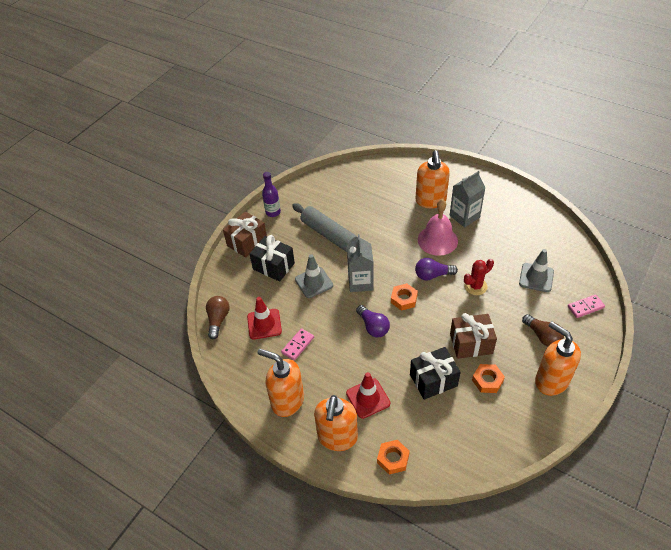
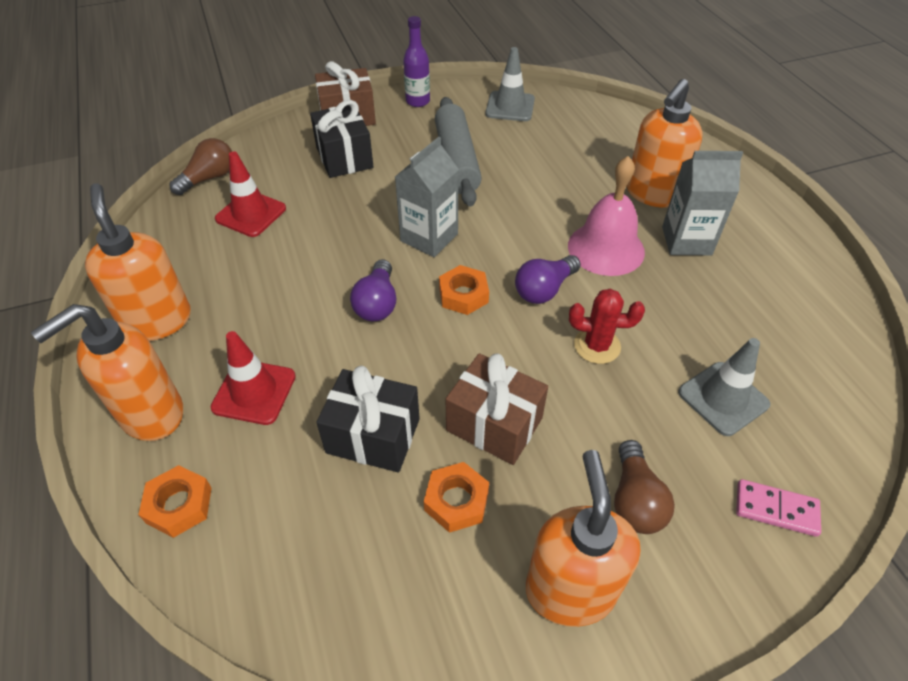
camera: 35 degrees right, 0 degrees up
(298, 345) = (256, 263): pink domino -> none
(314, 282) = (369, 203): grey traffic cone -> grey traffic cone (510, 107)
(432, 275) = (544, 289): purple light bulb -> purple light bulb turned 75 degrees counterclockwise

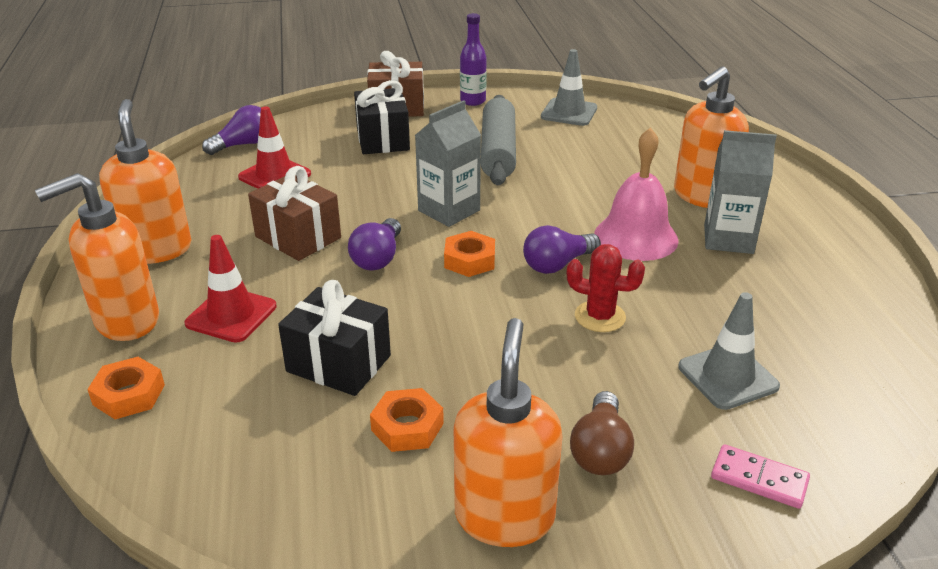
camera: 10 degrees right, 15 degrees down
(209, 178) = (243, 144): brown light bulb -> purple light bulb
(494, 424) = (468, 369): brown gift -> brown gift (298, 237)

